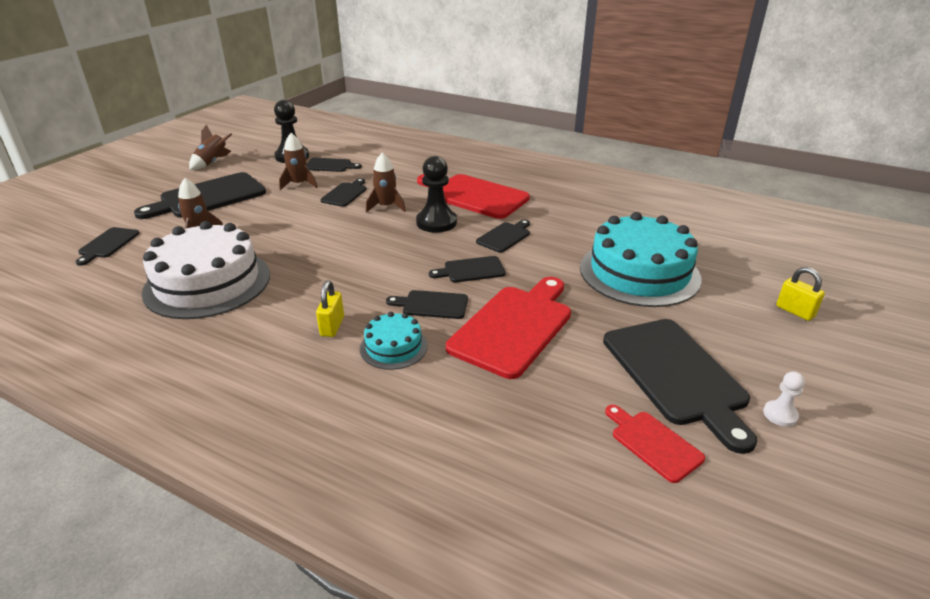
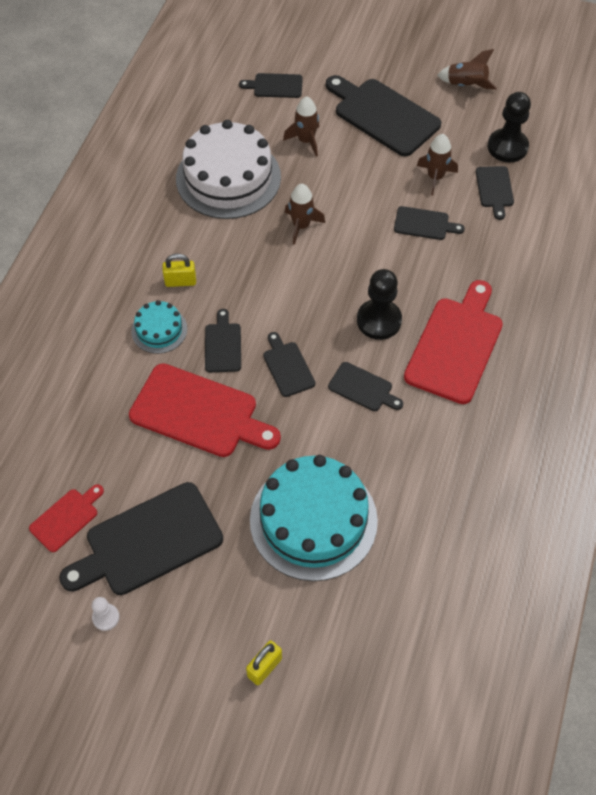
camera: 80 degrees right, 25 degrees up
(386, 206) = (403, 268): brown rocket -> brown rocket (301, 226)

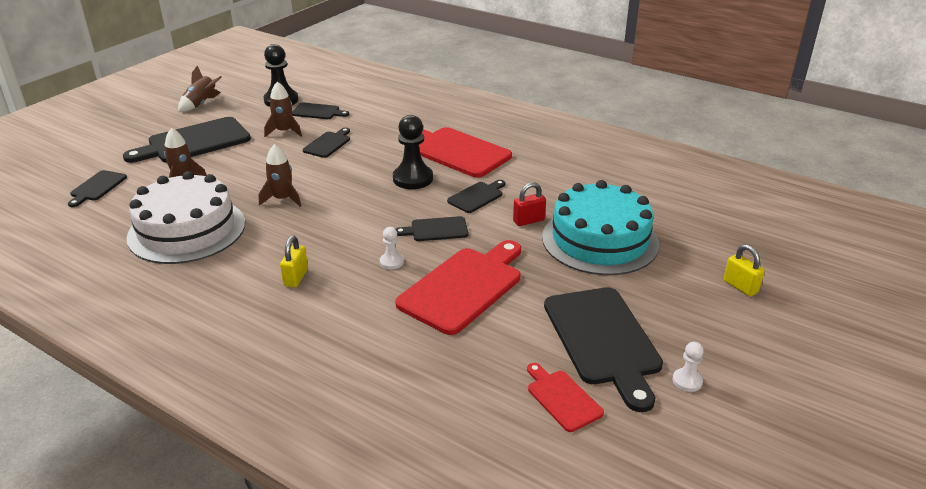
camera: 75 degrees left, 25 degrees down
(159, 330) = (348, 300): turquoise cake -> none
(223, 345) = (391, 262): black cutting board -> white pawn
(330, 446) = (528, 221): none -> red padlock

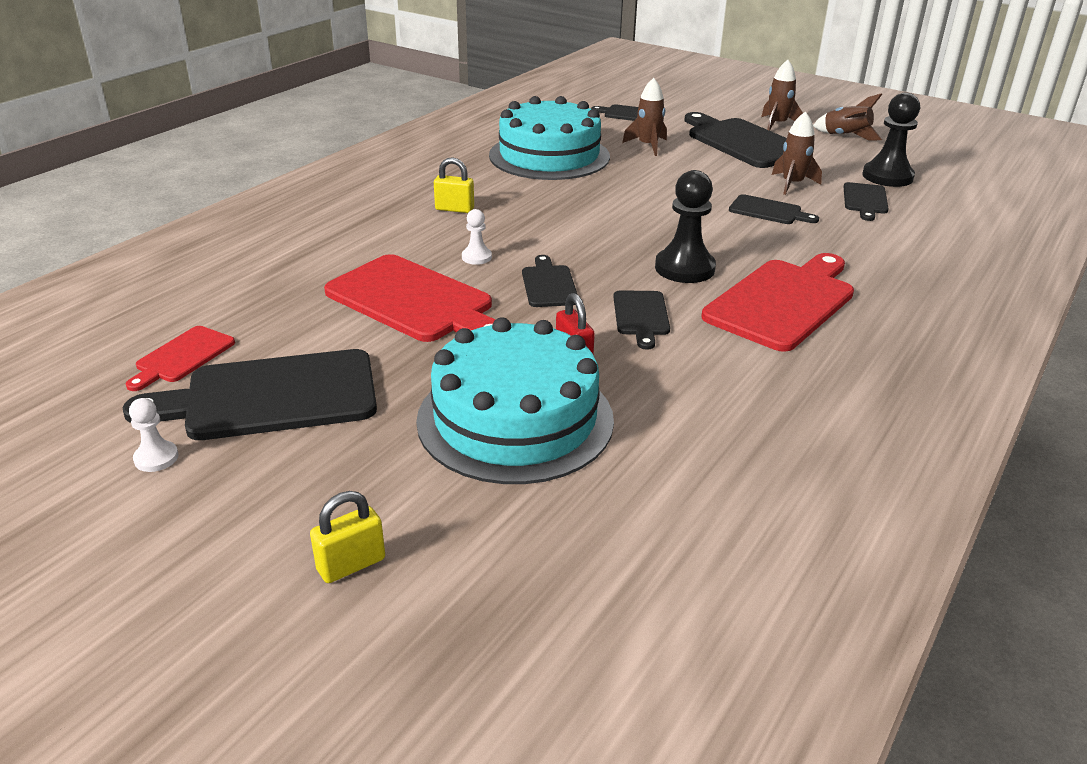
camera: 90 degrees right, 0 degrees up
(187, 230) = (549, 156): white cake -> turquoise cake
(282, 199) = (616, 193): brown rocket -> brown rocket (777, 124)
(477, 196) = (641, 316): black cutting board -> black cutting board turned 45 degrees clockwise
(562, 398) = (182, 357): red cutting board -> red cutting board turned 150 degrees clockwise

